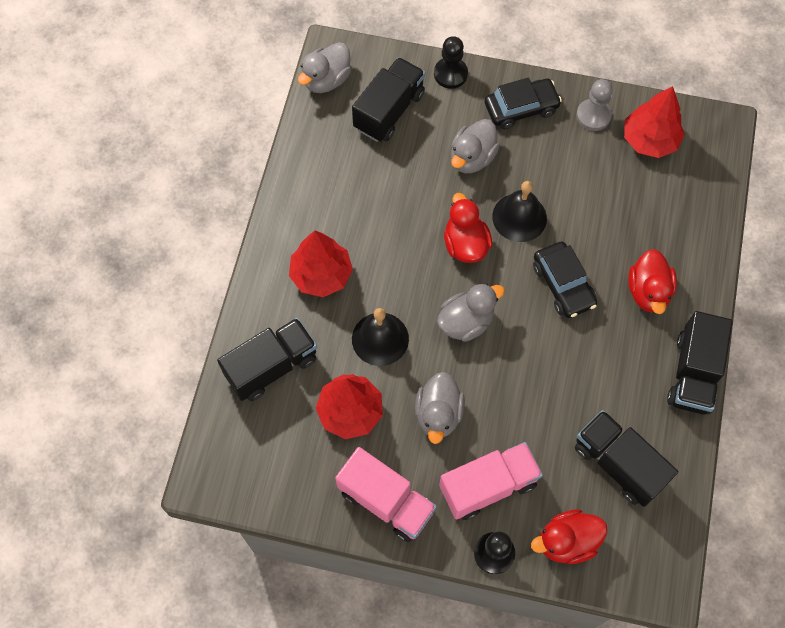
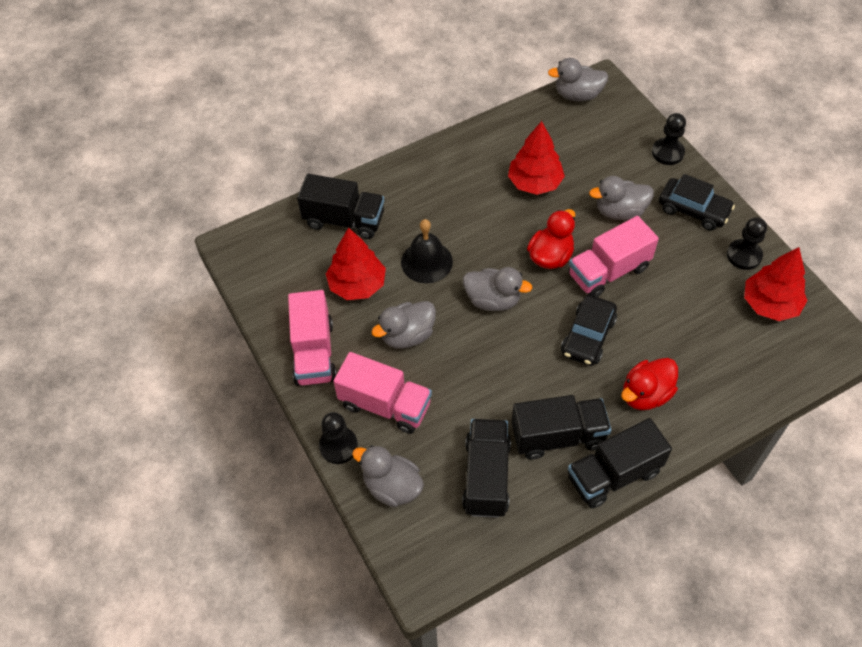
camera: 50 degrees right, 10 degrees down
(321, 274) = (437, 197): red tree -> red tree (535, 183)
(389, 111) = (597, 142): black truck -> black truck (558, 436)
(519, 217) = (608, 271): black bell -> pink truck
(566, 541) = (392, 487): red duck -> grey duck
(593, 116) = (744, 255): grey pawn -> black pawn

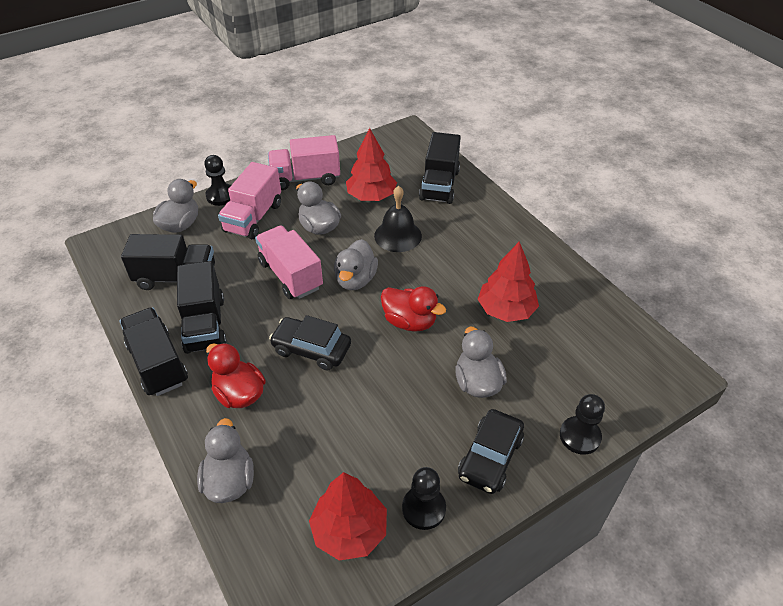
camera: 85 degrees right, 10 degrees down
(577, 95) = (650, 349): grey duck -> grey duck (229, 481)
(608, 271) = (392, 369): pink truck -> pink truck (290, 275)

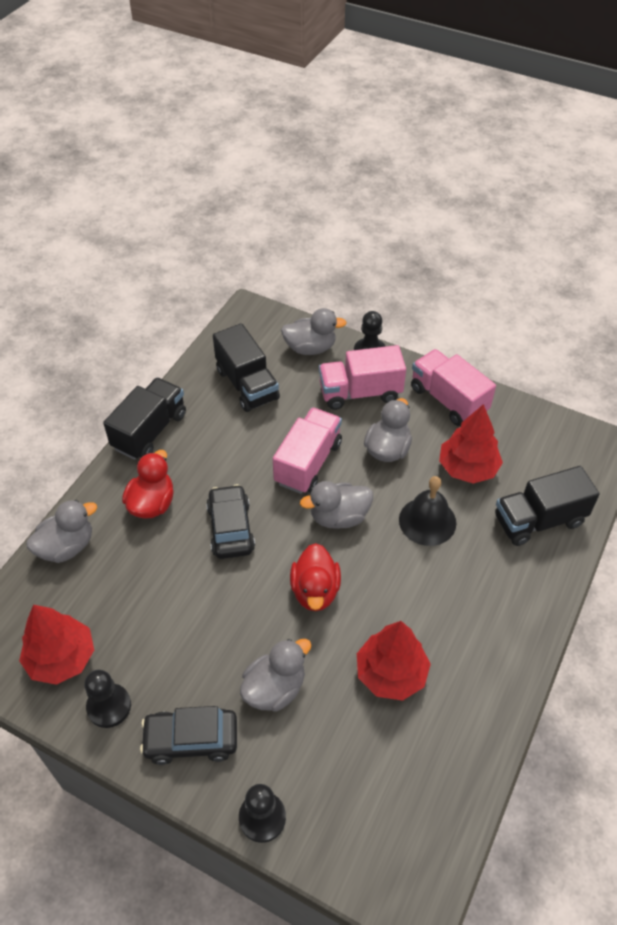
camera: 60 degrees right, 5 degrees up
(205, 324) = (209, 436): black truck -> none

